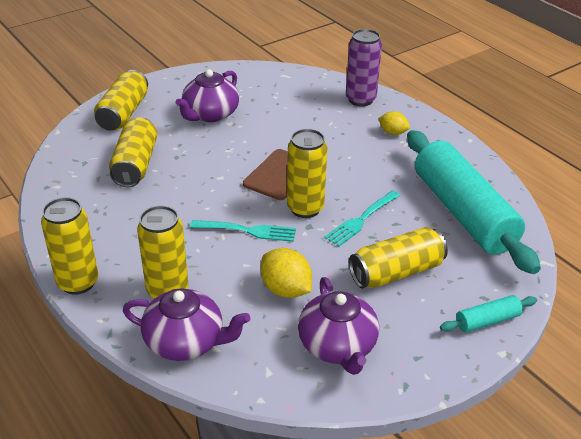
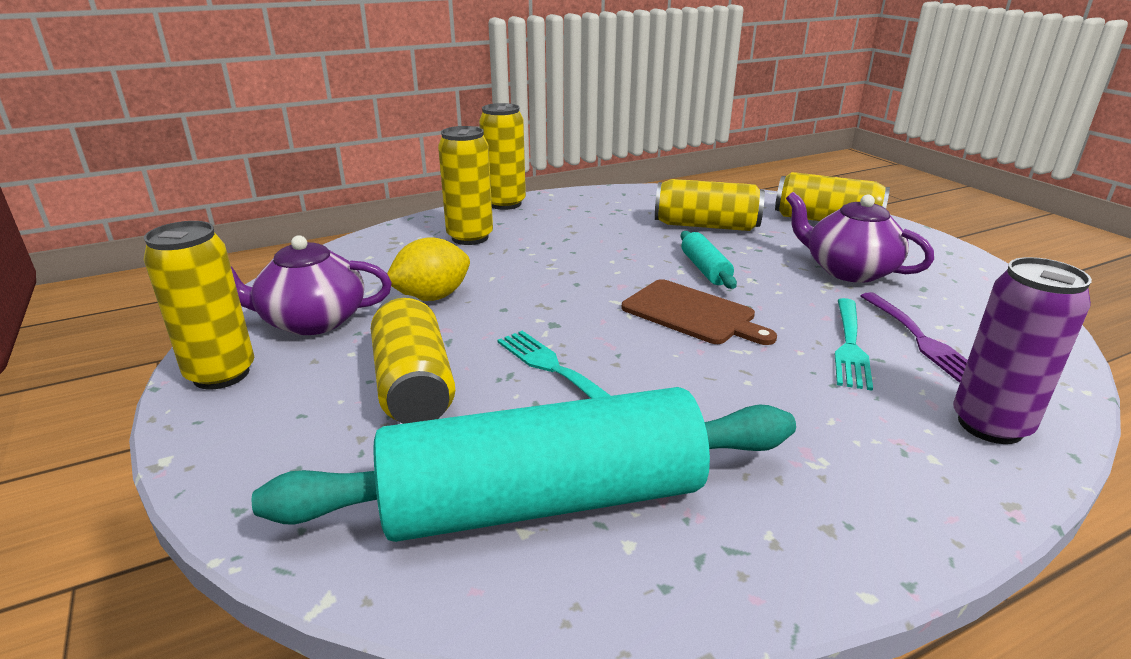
camera: 100 degrees right, 10 degrees down
(186, 341) = (390, 243): purple teapot -> none
(247, 231) = (557, 281): turquoise fork -> turquoise fork (849, 345)
(290, 104) = (919, 338): none -> purple fork
(305, 208) = (596, 324): yellow can -> yellow can (221, 374)
(393, 132) = (857, 451): yellow lemon -> none
(487, 321) = (240, 459): turquoise rolling pin -> turquoise rolling pin (705, 269)

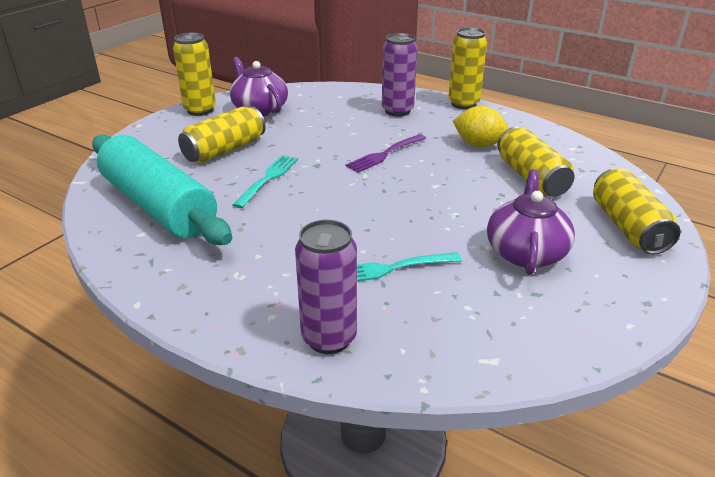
camera: 60 degrees right, 5 degrees up
(432, 297) = (312, 126): yellow lemon -> yellow lemon (478, 144)
(470, 237) = (397, 111): yellow can -> purple can
(692, 313) = (375, 203): brown cutting board -> none
(705, 269) = (449, 193): turquoise rolling pin -> none
(919, 338) = (434, 298): purple fork -> purple fork (385, 154)

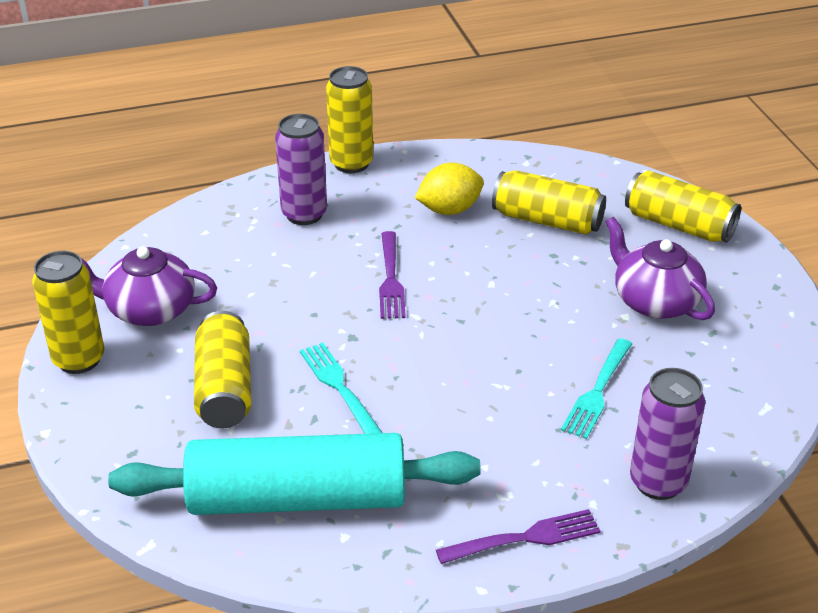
camera: 50 degrees left, 5 degrees up
(203, 300) = (524, 538): none -> purple fork

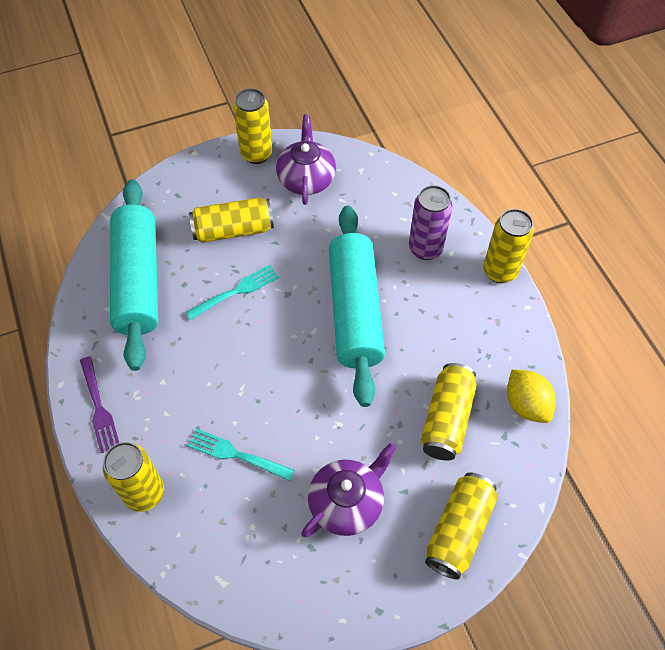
camera: 85 degrees right, 20 degrees up
(390, 278) = (355, 311): purple fork -> turquoise rolling pin
(449, 210) = (449, 345): yellow lemon -> yellow lemon (526, 405)
(658, 482) = (144, 493): purple can -> yellow can

